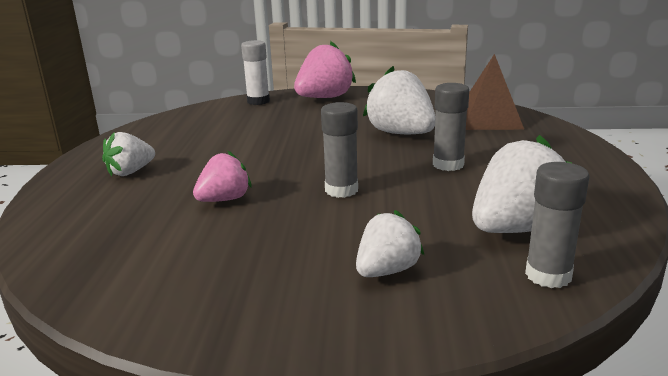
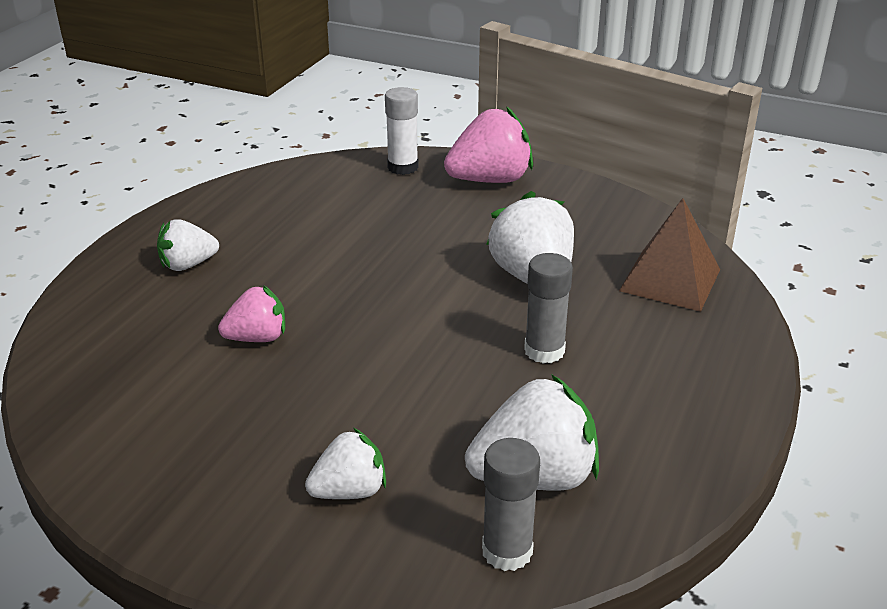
camera: 20 degrees right, 10 degrees up
(341, 190) = (389, 359): grey glue stick -> none

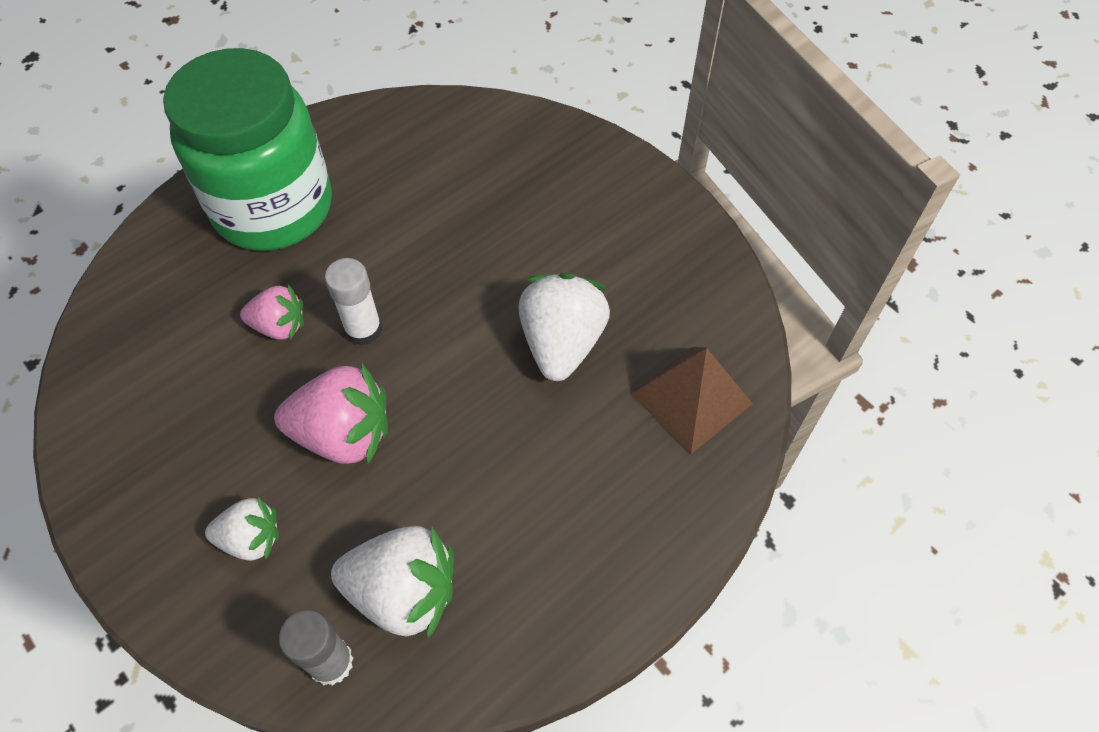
camera: 25 degrees right, 25 degrees up
(188, 265) = (273, 207): white strawberry -> green jar
(403, 167) = (537, 136): white glue stick -> white glue stick (363, 329)
(490, 180) = (610, 186): pink strawberry -> pink strawberry (343, 434)
(544, 351) = (509, 444): grey glue stick -> none

